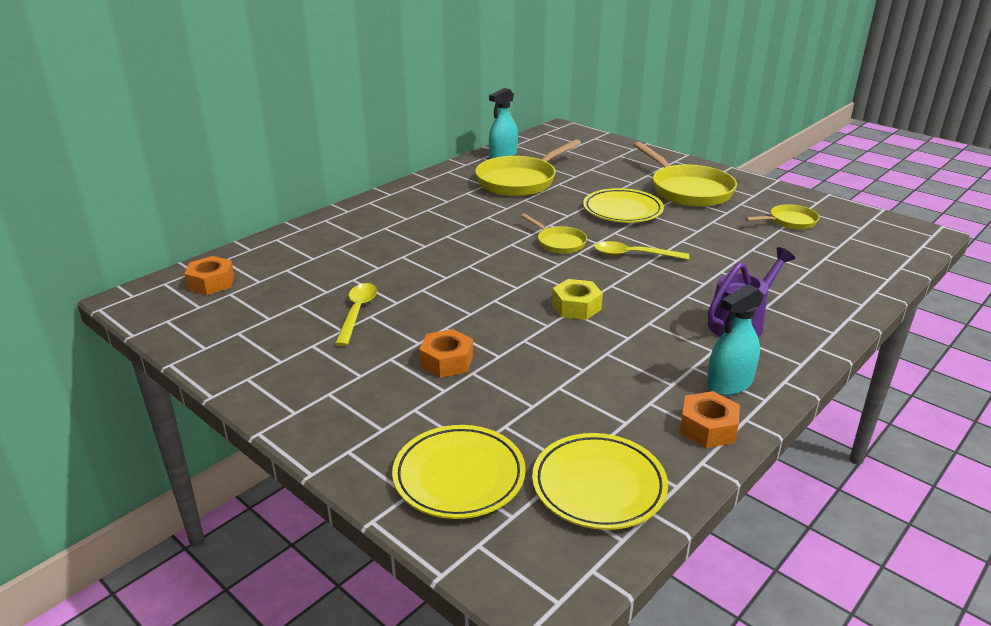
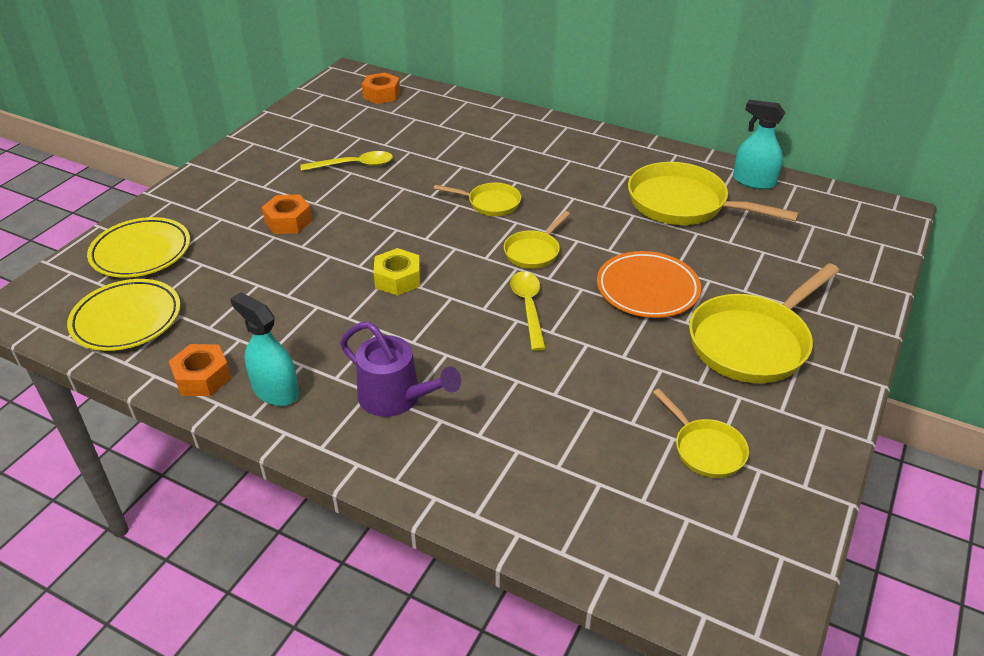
camera: 75 degrees right, 10 degrees up
(476, 251) = (490, 203): none -> yellow pan
(622, 210) = (647, 289): yellow plate -> orange plate

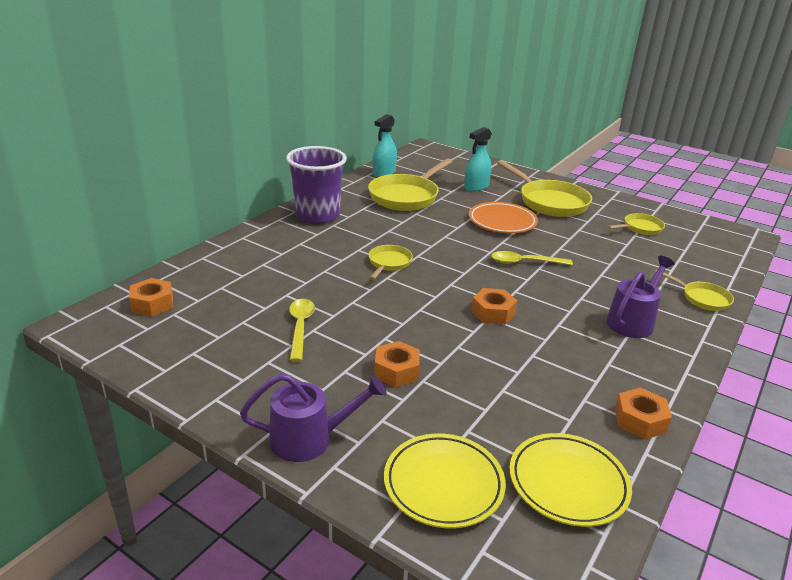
camera: 85 degrees left, 10 degrees down
(202, 188) = (310, 439): none -> purple watering can
(275, 391) = (643, 377): turquoise spray bottle -> turquoise spray bottle (476, 187)
(398, 279) = (493, 313): yellow nut -> orange nut
(534, 252) = (458, 253): yellow pan -> yellow pan (702, 298)
(590, 147) = (317, 215): none -> purple cup

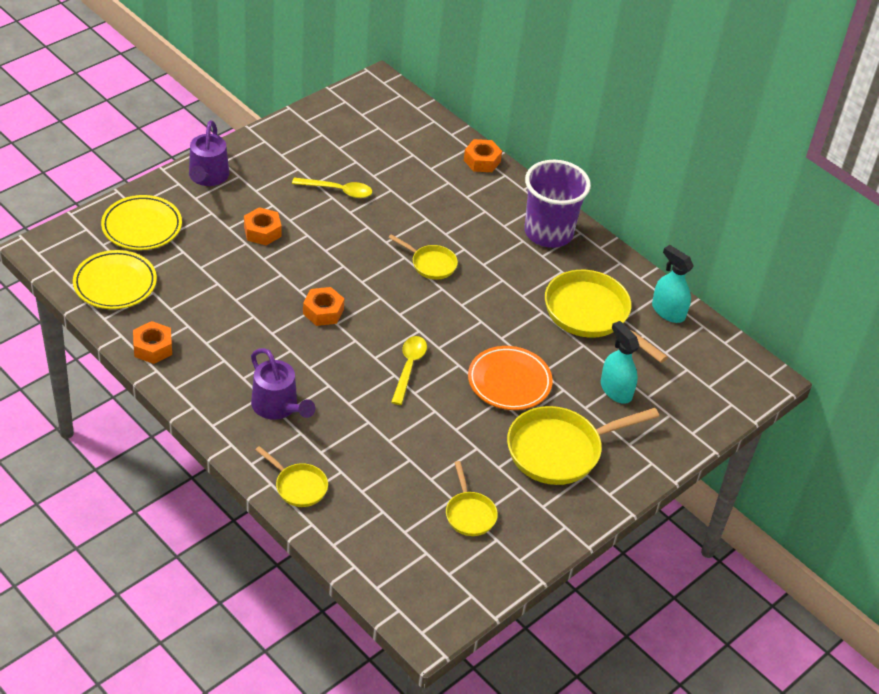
camera: 100 degrees right, 15 degrees up
(152, 304) = (396, 117): orange nut -> orange nut (482, 161)
(702, 298) = (298, 486): yellow pan -> yellow pan turned 105 degrees counterclockwise

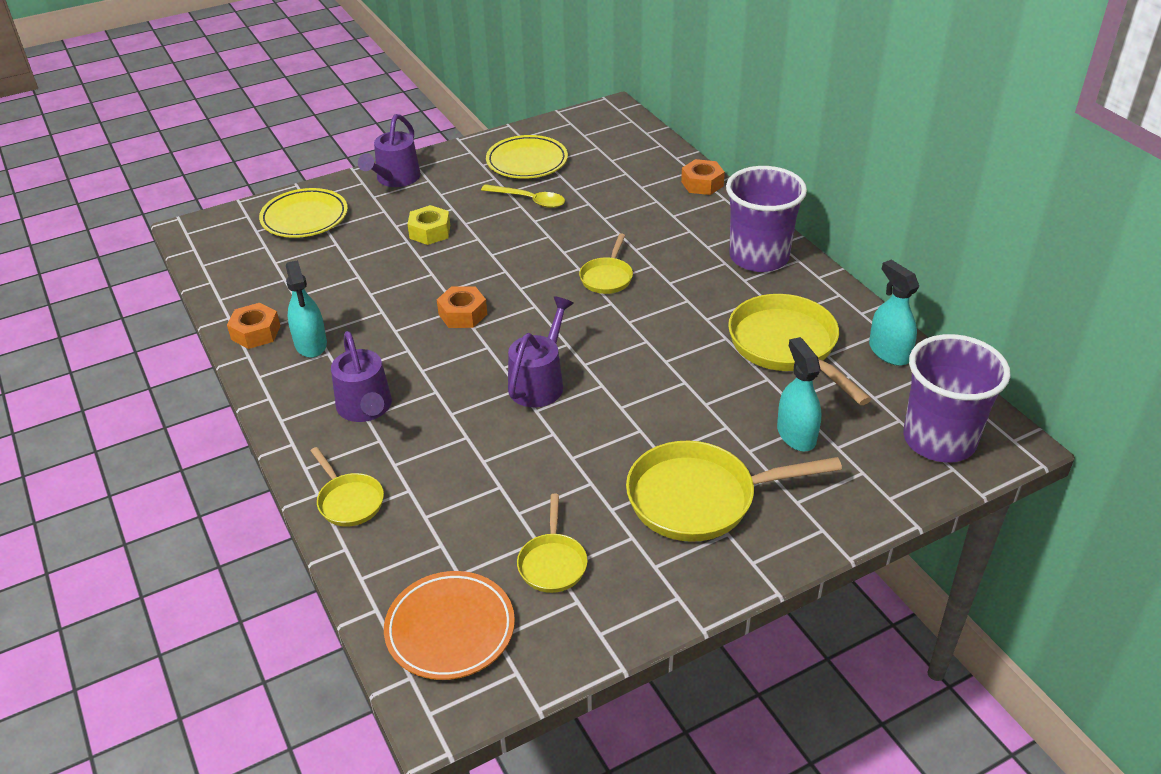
camera: 20 degrees right, 5 degrees down
(115, 283) = (249, 267): yellow plate -> yellow plate (527, 162)
(206, 353) = (311, 344): none -> turquoise spray bottle
(262, 231) = (430, 232): orange nut -> yellow nut
(409, 367) = (539, 382): yellow spoon -> purple watering can
(431, 264) = (607, 277): yellow pan -> yellow pan turned 60 degrees clockwise
(509, 382) = (659, 410): orange plate -> orange plate (450, 629)
(718, 382) = (939, 440): none -> purple cup

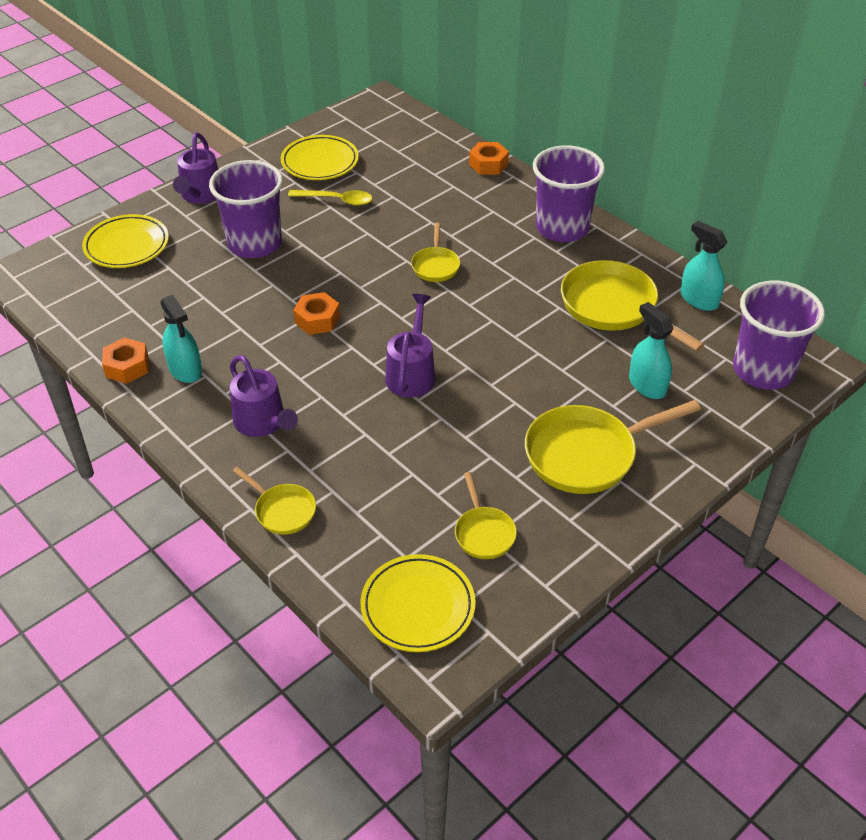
camera: 15 degrees left, 5 degrees up
(430, 232) = (255, 244): yellow nut -> purple cup
(450, 629) = (418, 606): orange plate -> yellow plate

